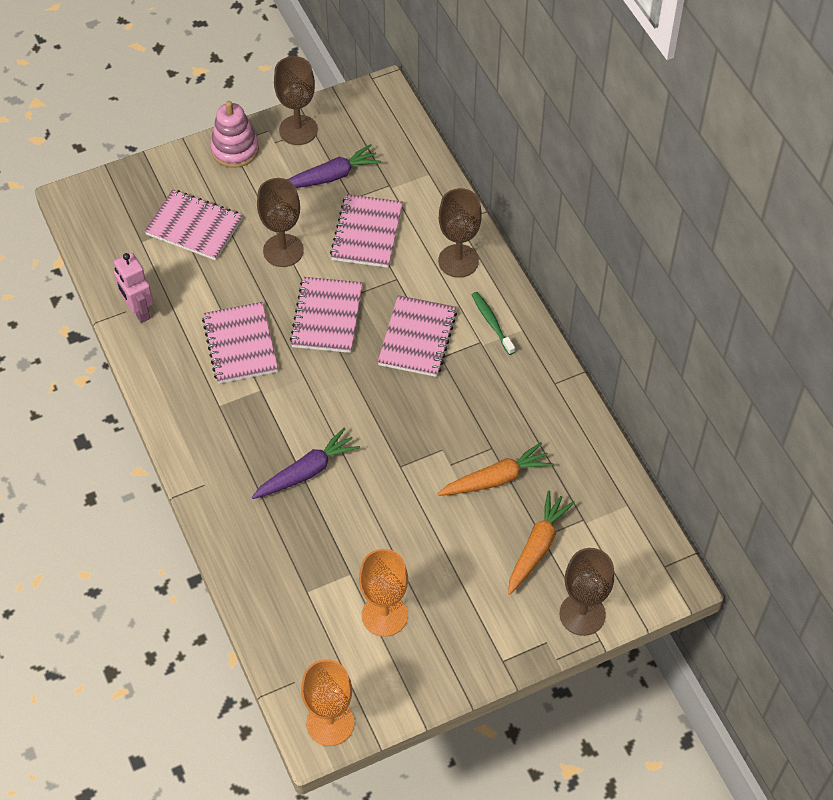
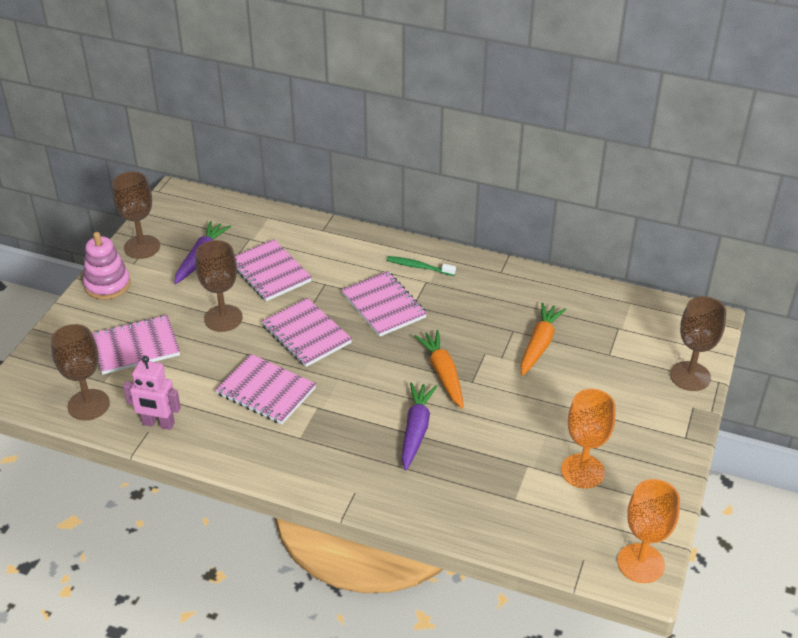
camera: 45 degrees left, 15 degrees down
(458, 261) = (352, 249): brown goblet -> brown goblet (88, 405)
(537, 547) = (614, 361): orange carrot -> orange carrot (443, 373)

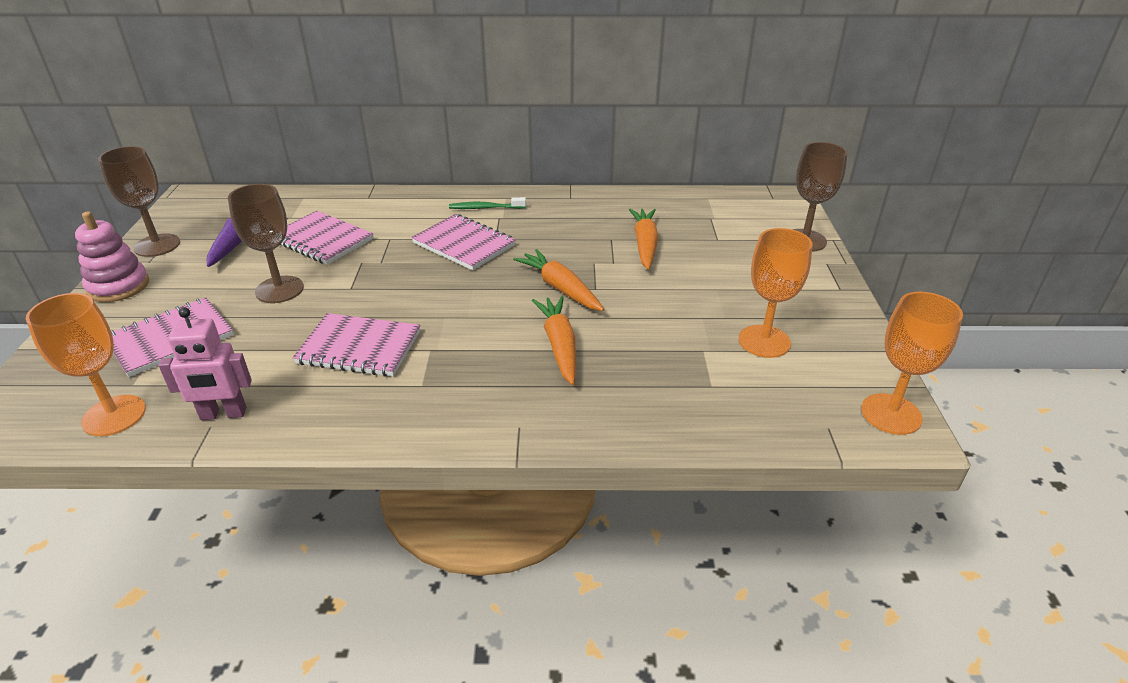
camera: 20 degrees left, 5 degrees down
(88, 405) = (114, 415): brown goblet -> orange goblet
(306, 334) = (387, 285): pink notebook -> none
(416, 430) = (559, 345): purple carrot -> orange carrot

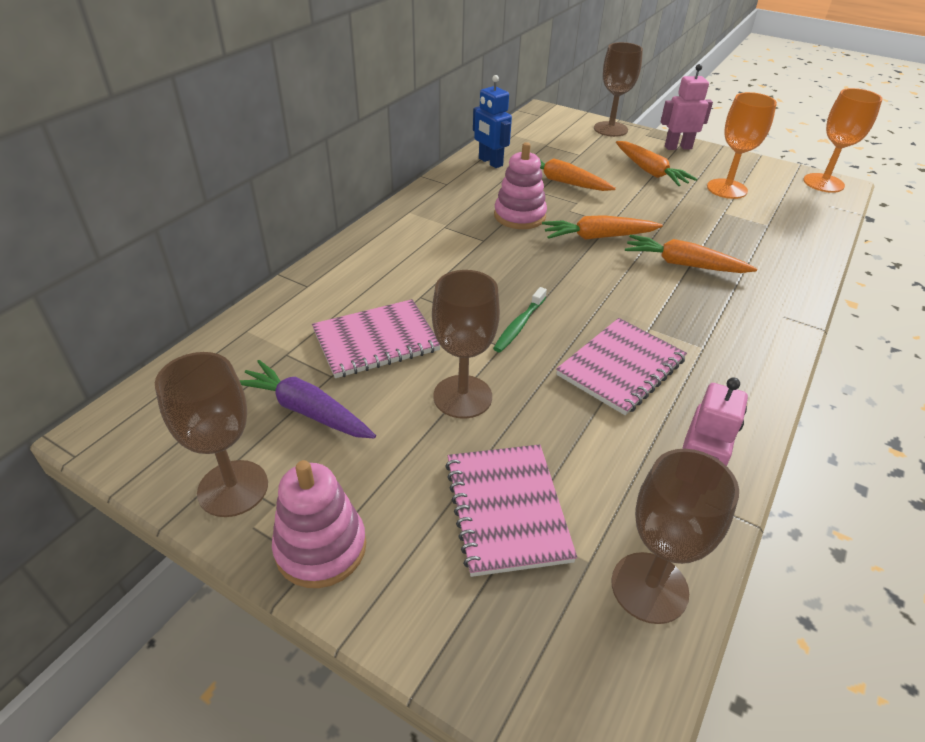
camera: 60 degrees left, 5 degrees up
(114, 415) = (649, 587): orange goblet -> brown goblet
(464, 244) = (478, 258): pink notebook -> none
(485, 208) = (417, 227): green toothbrush -> green toothbrush (519, 325)
(553, 242) = (519, 216): none -> pink stacking toy
(635, 203) = (490, 162): none -> blue robot
(736, 285) = (650, 171): none -> orange carrot
(825, 289) = (678, 147): none -> pink robot

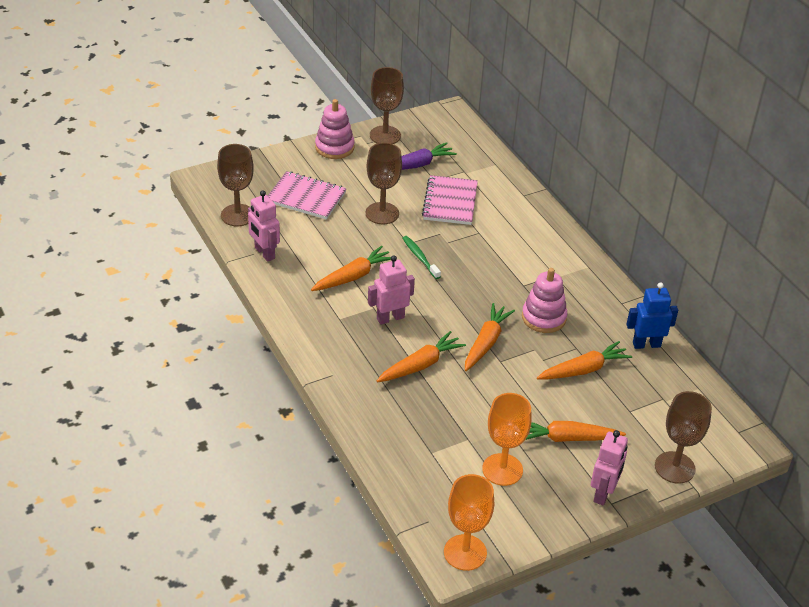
camera: 120 degrees right, 0 degrees up
(621, 367) = (353, 276): pink notebook -> orange carrot
(649, 309) = (390, 318): none -> pink robot

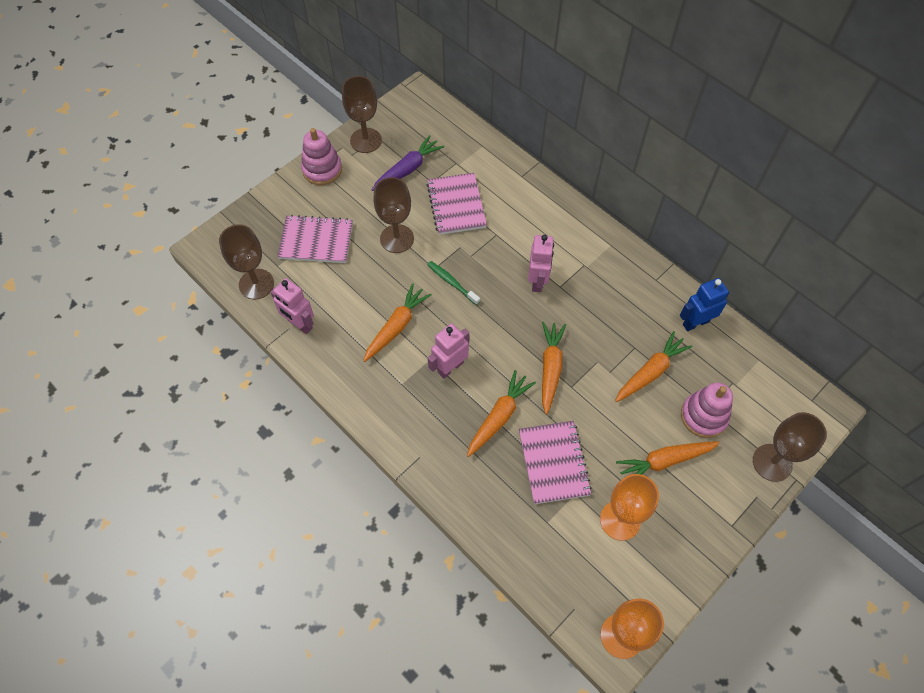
camera: 15 degrees left, 20 degrees up
(457, 411) = (553, 463): none -> pink notebook
(543, 318) = (592, 320): pink stacking toy -> pink stacking toy (703, 416)
(603, 493) = (720, 516): pink robot -> pink robot (537, 281)

